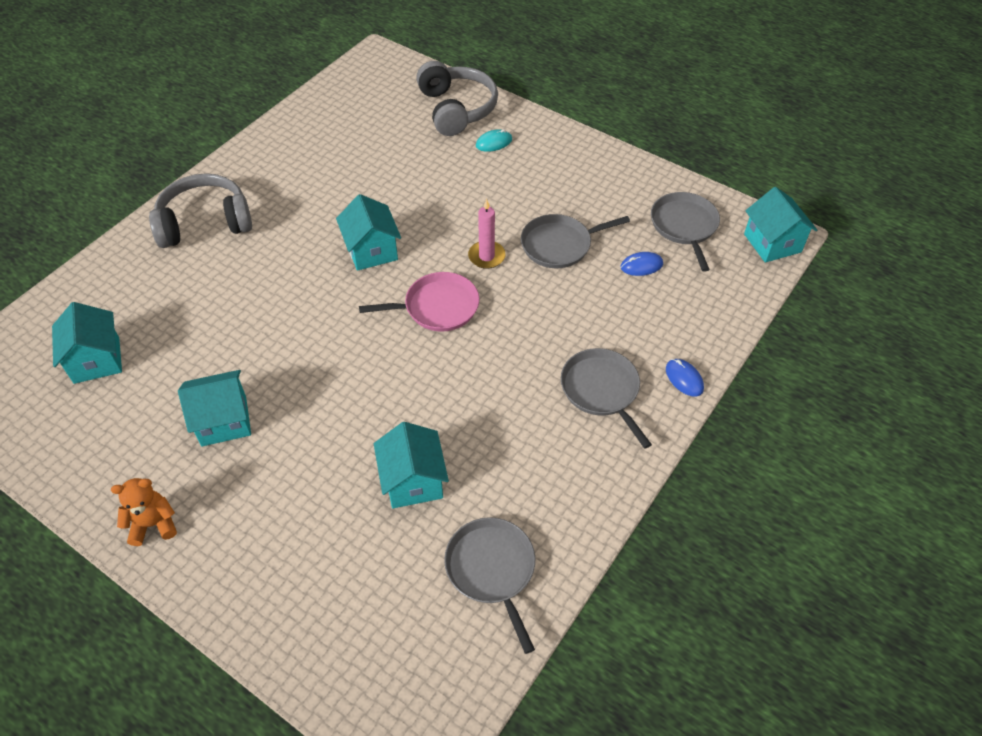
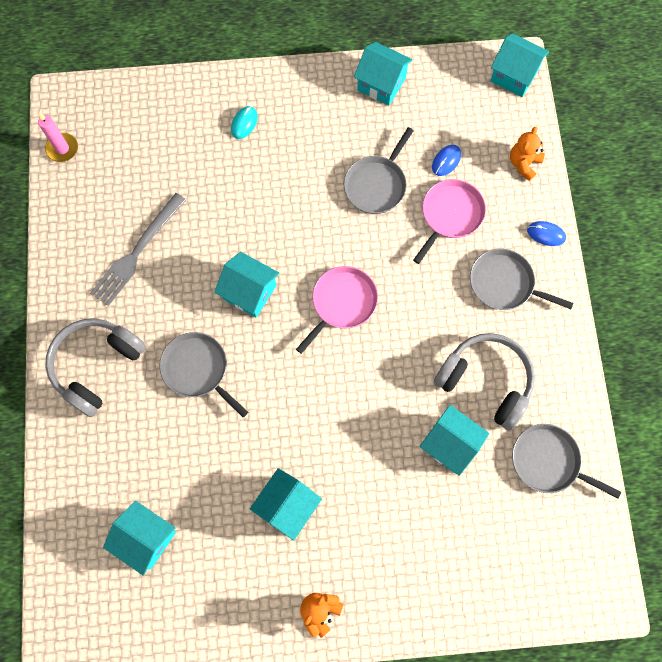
camera: 40 degrees left, 20 degrees up
(319, 172) = (137, 252): none -> grey fork
(456, 109) = (183, 109): grey headphones -> grey headphones (485, 382)
(486, 256) = (336, 234): pink candle -> pink candle (62, 148)
(603, 306) = (450, 215): none -> pink pan
(638, 181) = (381, 84): none -> turquoise house
(684, 226) = (446, 103): grey pan -> grey pan (197, 369)
(716, 311) = (523, 163): none -> orange teddy bear

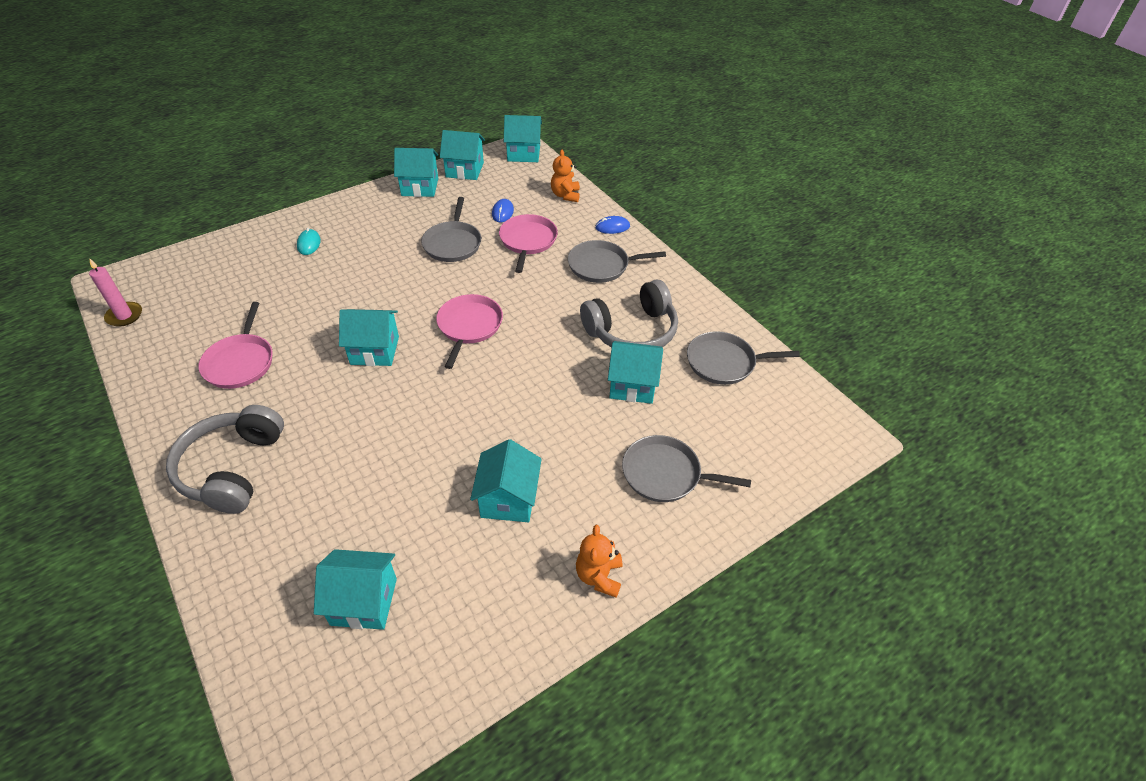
camera: 30 degrees left, 25 degrees down
(137, 252) = (240, 362): grey fork -> pink pan
(197, 369) = (350, 427): grey pan -> grey pan (665, 474)
(439, 76) = (464, 170): none -> turquoise house
(485, 382) = (632, 331): grey headphones -> grey headphones turned 150 degrees clockwise

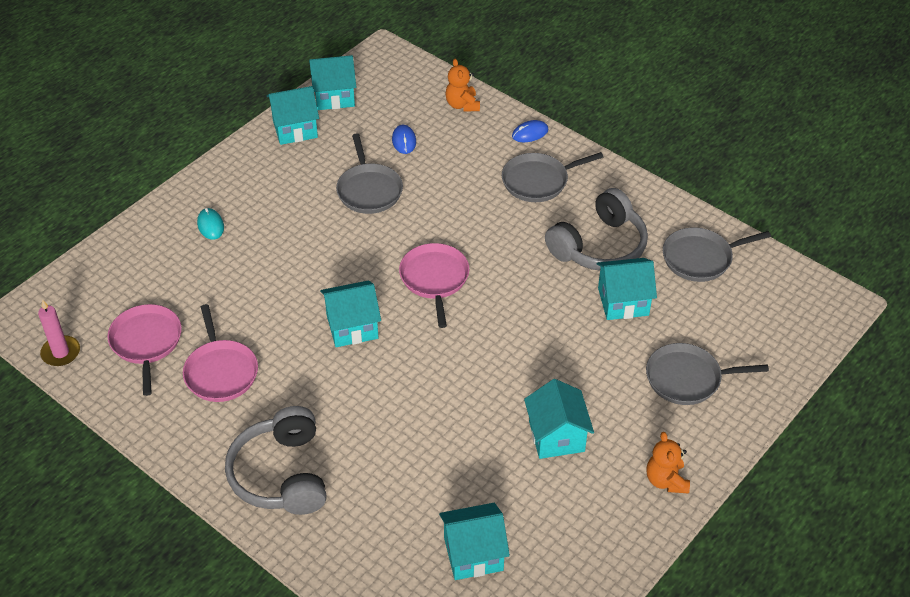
camera: 15 degrees left, 0 degrees up
(523, 153) = (390, 61): turquoise house -> none
(527, 241) = (448, 170): pink pan -> pink pan (146, 342)

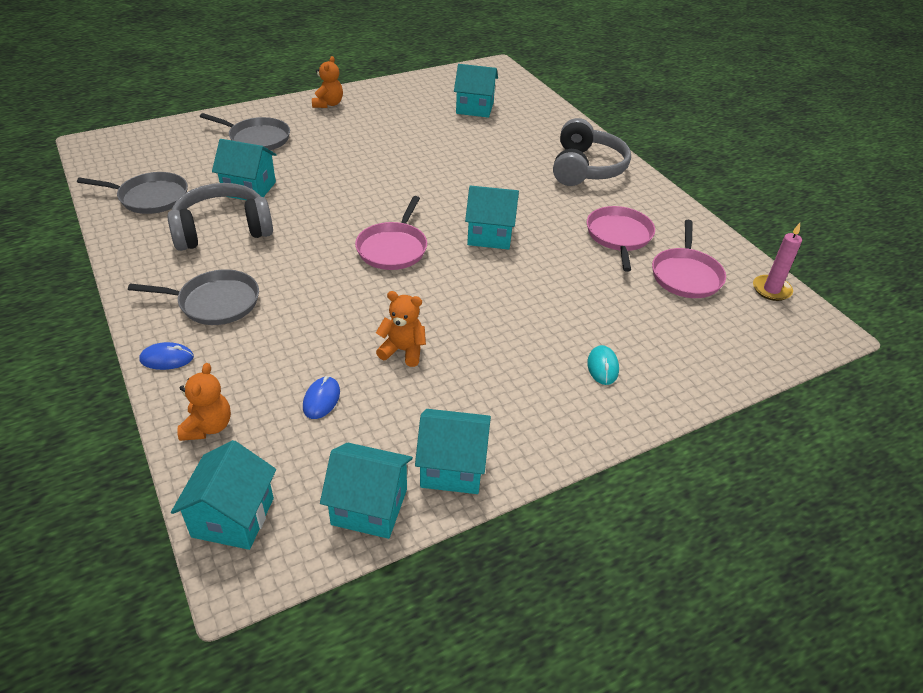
camera: 160 degrees left, 5 degrees down
(369, 190) = (403, 350): grey pan -> orange teddy bear
(556, 436) = (378, 137): turquoise house -> turquoise house (233, 517)

